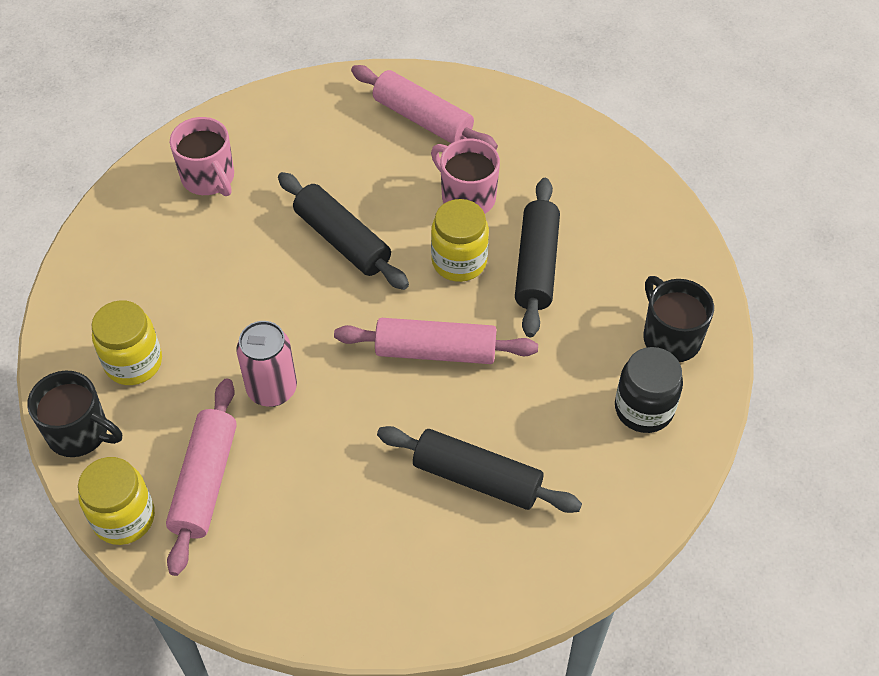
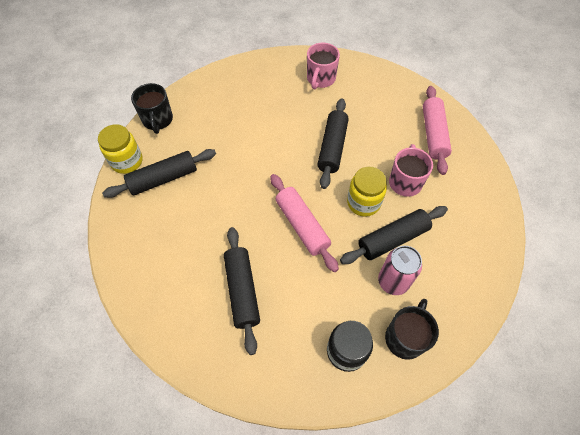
camera: 55 degrees right, 5 degrees up
(133, 362) = (205, 115): yellow jar -> none
(205, 482) = (163, 178): pink rolling pin -> black rolling pin
(272, 389) = (229, 172): pink can -> pink can (393, 281)

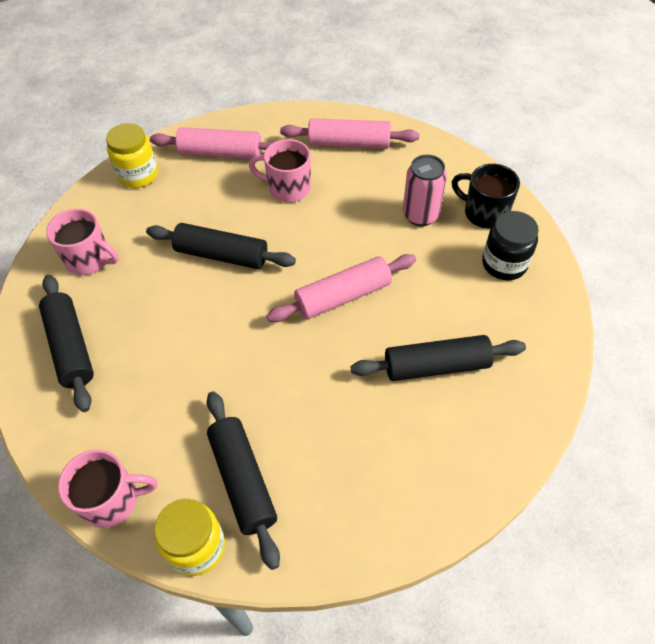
camera: 85 degrees left, 5 degrees down
(157, 120) = (112, 500): black mug -> pink mug
(363, 202) = (314, 230): yellow jar -> yellow jar (138, 175)
(392, 239) = (366, 209): black rolling pin -> black rolling pin (71, 347)
(468, 223) = (349, 143): none -> pink rolling pin

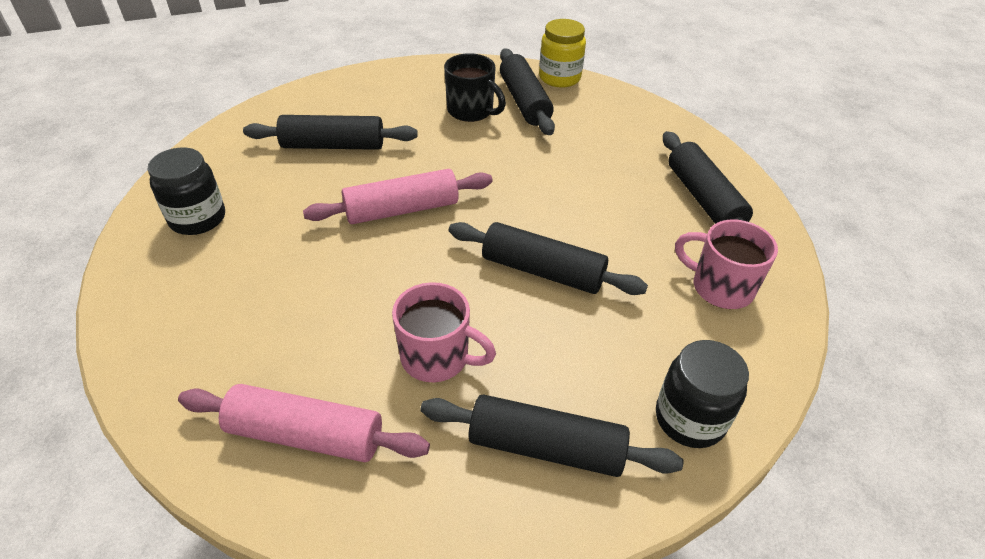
camera: 175 degrees left, 10 degrees down
(112, 500) = (627, 103): pink mug -> none
(138, 175) = (690, 418): yellow jar -> black jar
(221, 153) = (546, 447): pink rolling pin -> black rolling pin
(420, 215) = (259, 289): pink can -> none
(484, 213) = (171, 281): black mug -> black mug (471, 111)

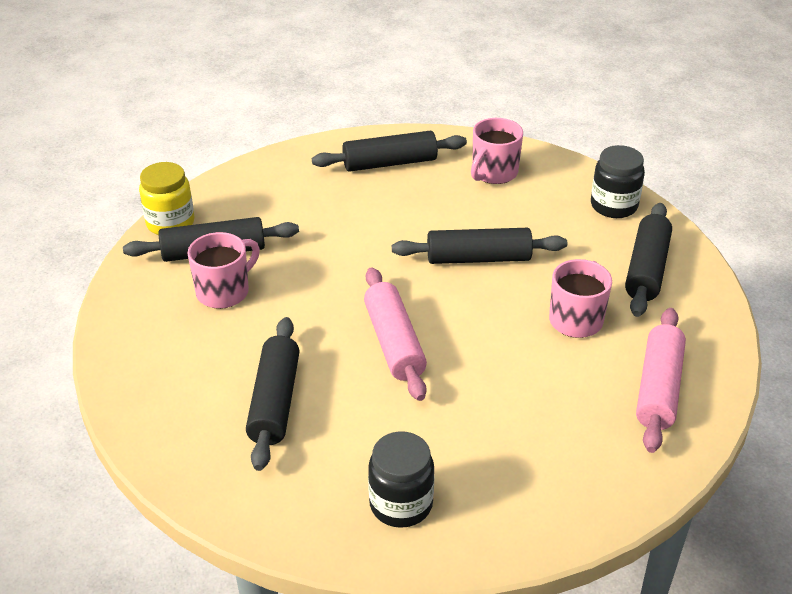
camera: 85 degrees left, 5 degrees down
(471, 111) = (224, 291): black mug -> pink mug
(542, 271) = (478, 258): black rolling pin -> black rolling pin turned 60 degrees clockwise

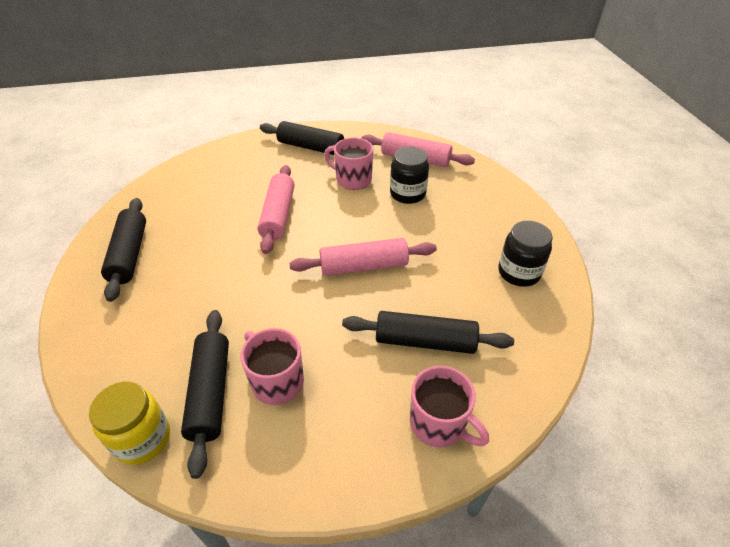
camera: 85 degrees left, 5 degrees up
(478, 258) = (278, 215): black rolling pin -> pink rolling pin
(493, 173) = (177, 197): pink mug -> pink mug (439, 424)
(614, 206) = (242, 150): black jar -> black jar (407, 194)

